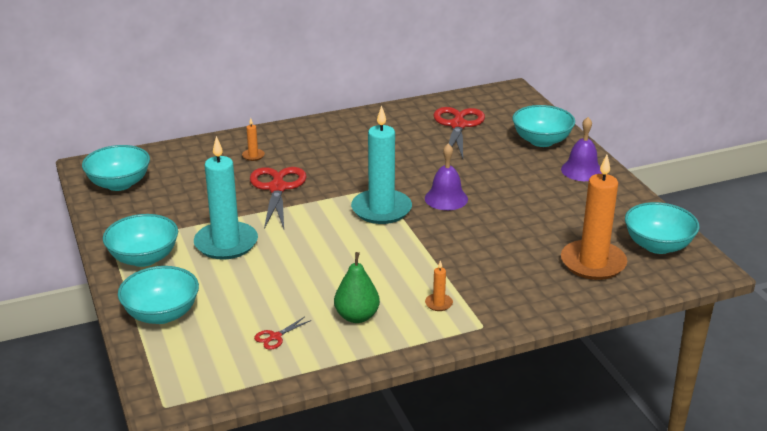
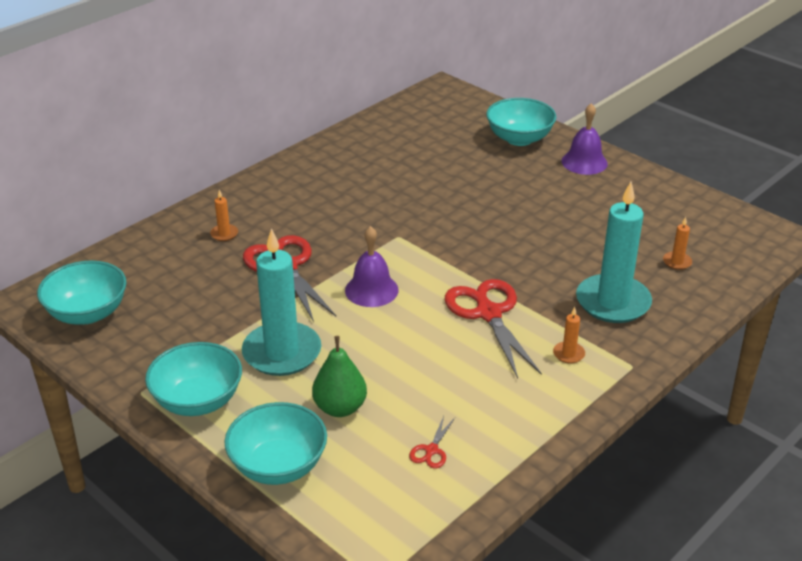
camera: 25 degrees left, 5 degrees up
(357, 316) = (498, 396): green pear -> green pear (340, 408)
(381, 209) = (421, 261): turquoise candle -> turquoise candle (613, 302)
(446, 198) = (477, 229): purple bell -> purple bell (371, 290)
(458, 125) = (421, 141): red scissors -> red scissors (488, 313)
(593, 263) = (677, 262): orange candle -> orange candle, size x0.40
(658, 245) = (719, 225): turquoise bowl -> none

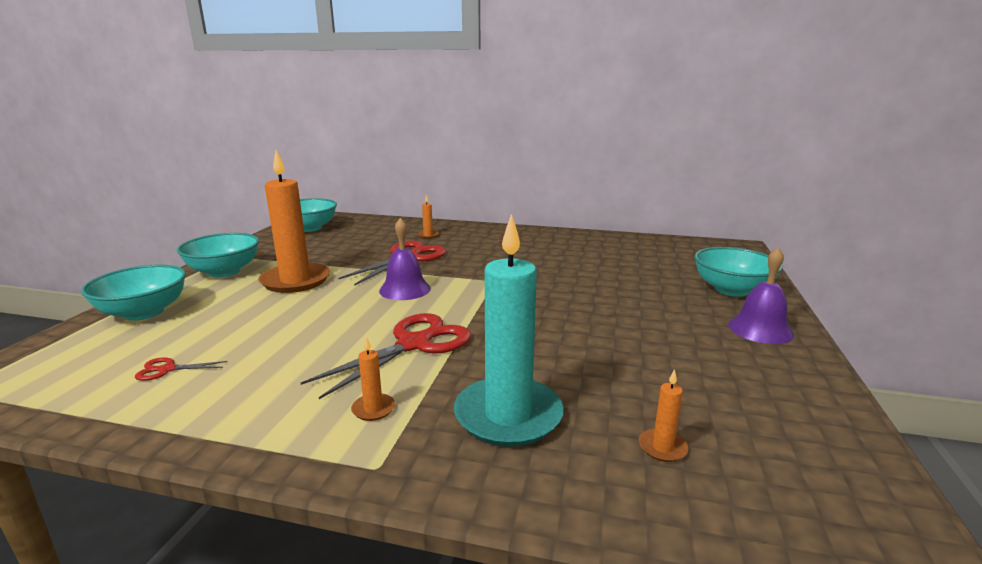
camera: 60 degrees right, 15 degrees down
(282, 352) = (295, 281): turquoise candle -> orange candle
(340, 408) = (228, 316): green pear -> none

